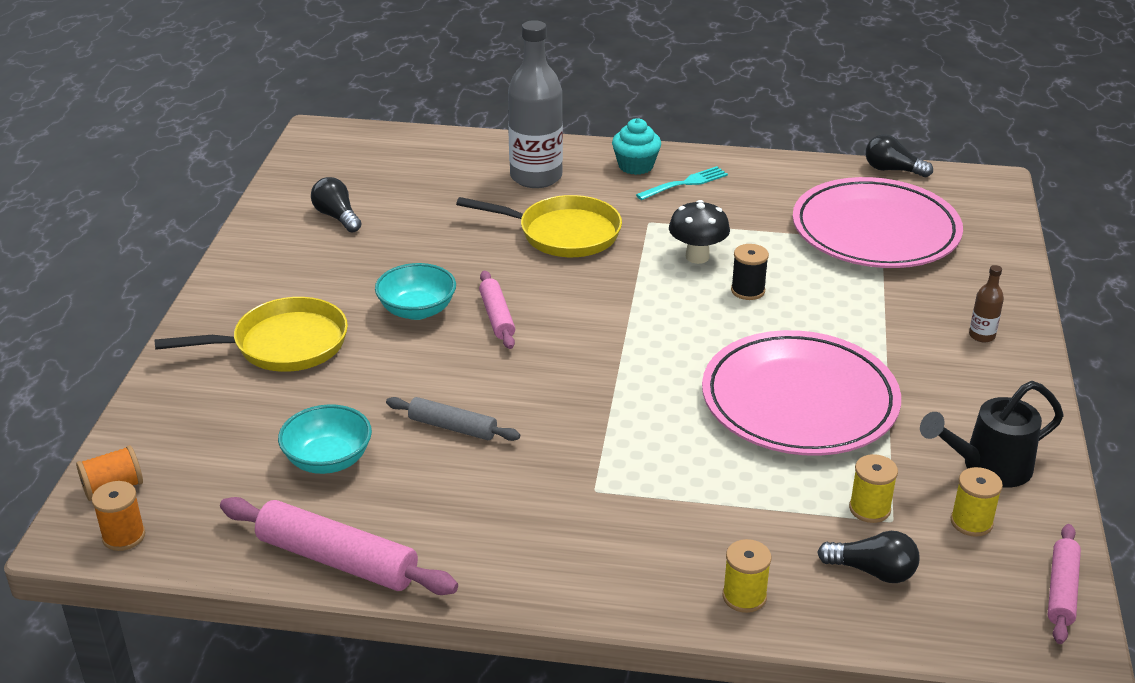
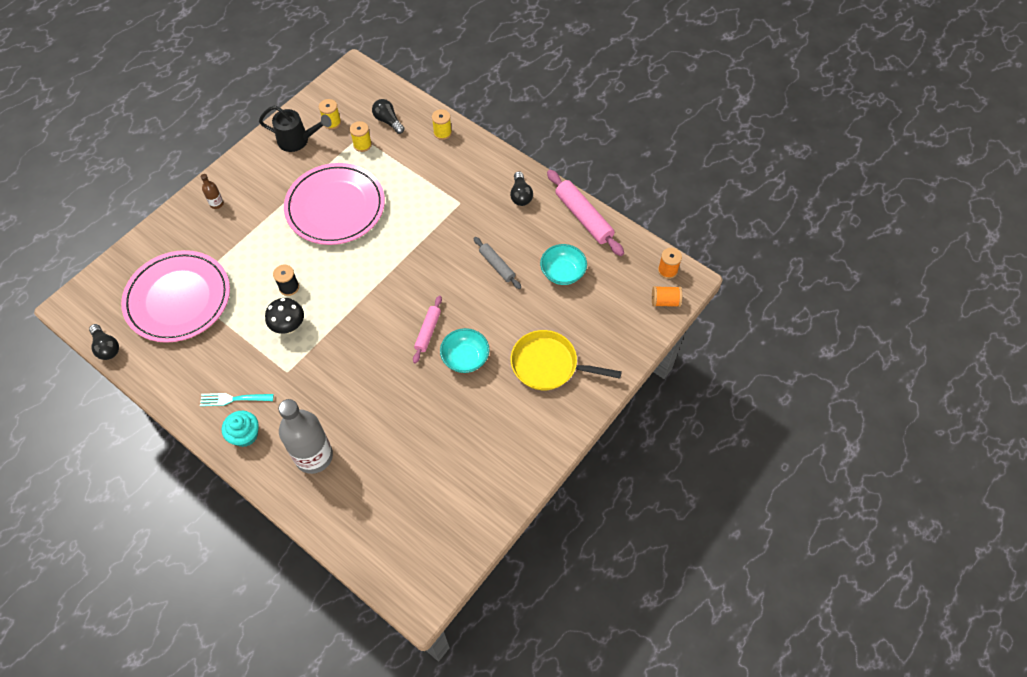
camera: 150 degrees left, 25 degrees up
(337, 217) = (462, 476): black light bulb -> black light bulb (520, 195)
(562, 233) = (343, 386): yellow pan -> none
(1061, 590) = (332, 86): pink rolling pin -> none

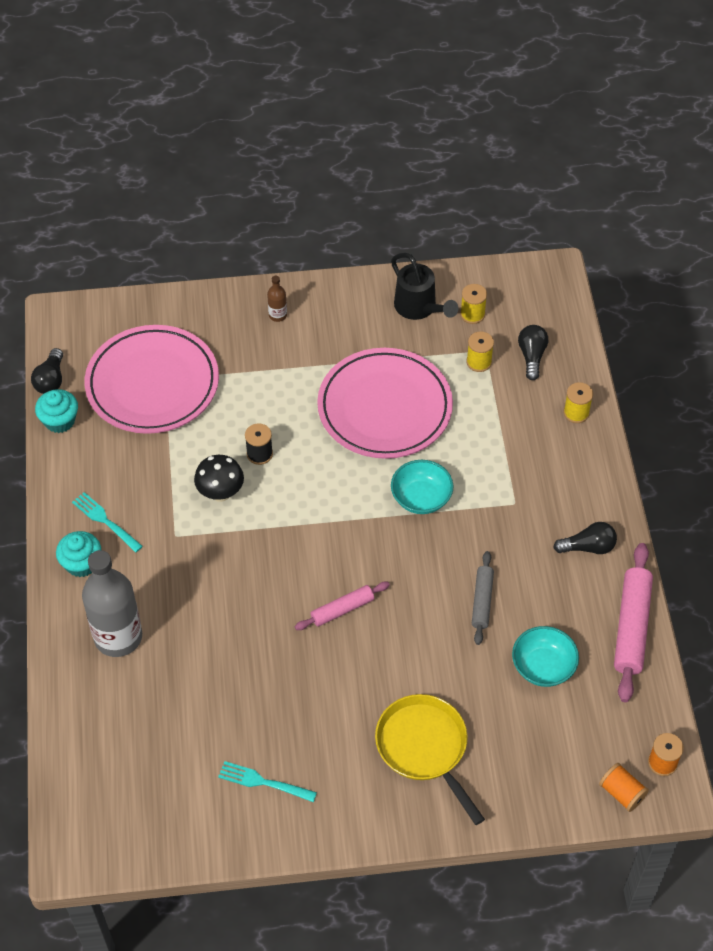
camera: 45 degrees right, 5 degrees down
(139, 366) = (59, 421): none -> turquoise cupcake
(465, 358) = (350, 668): turquoise bowl -> turquoise bowl (421, 498)
(484, 459) = (264, 782): none -> turquoise fork
(520, 195) = (588, 547): black light bulb -> black light bulb turned 135 degrees counterclockwise

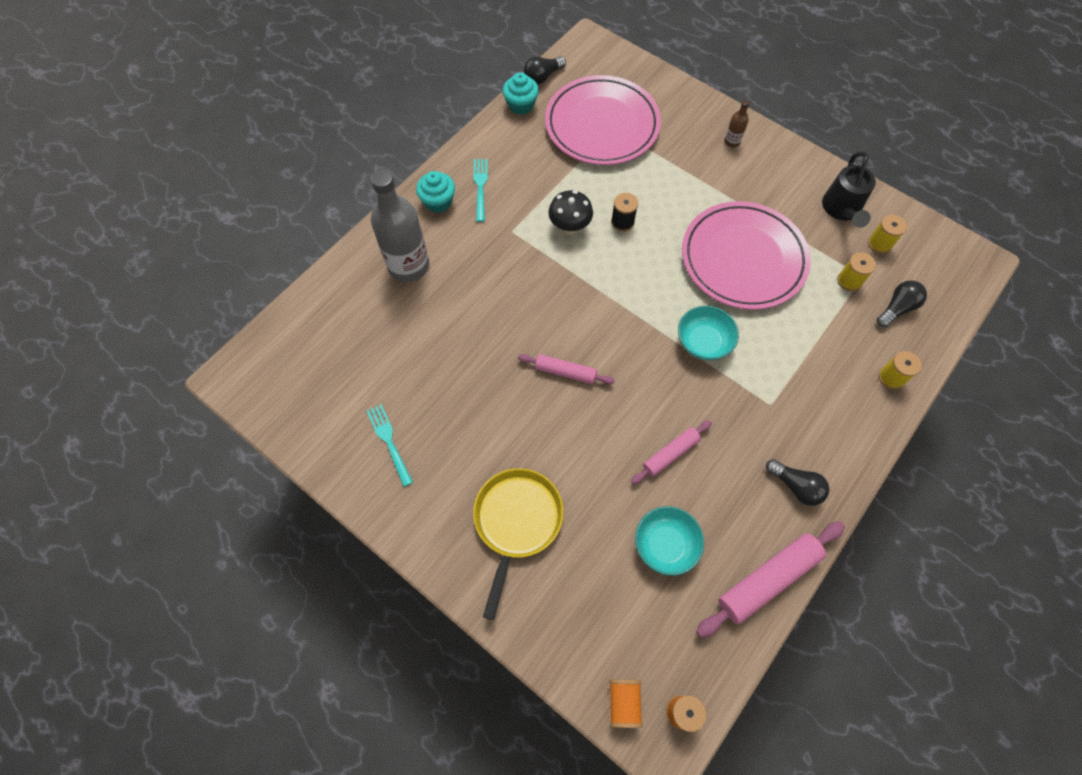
camera: 45 degrees right, 10 degrees up
(482, 601) = (670, 454): grey rolling pin -> pink rolling pin

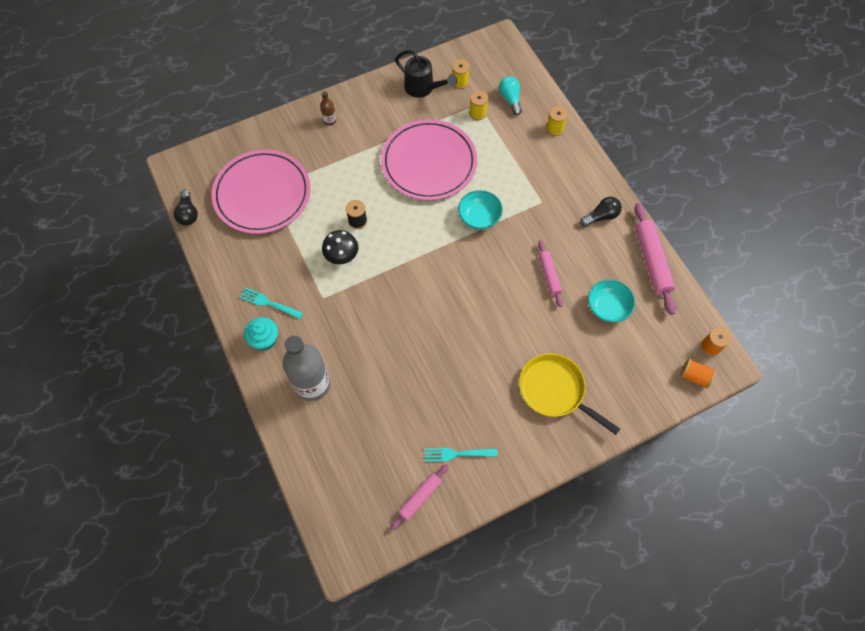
camera: 65 degrees left, 0 degrees up
(521, 105) = (206, 241): turquoise cupcake -> none
(565, 372) = (459, 312): pink rolling pin -> pink rolling pin (420, 497)
(897, 308) = (510, 99): black light bulb -> turquoise light bulb

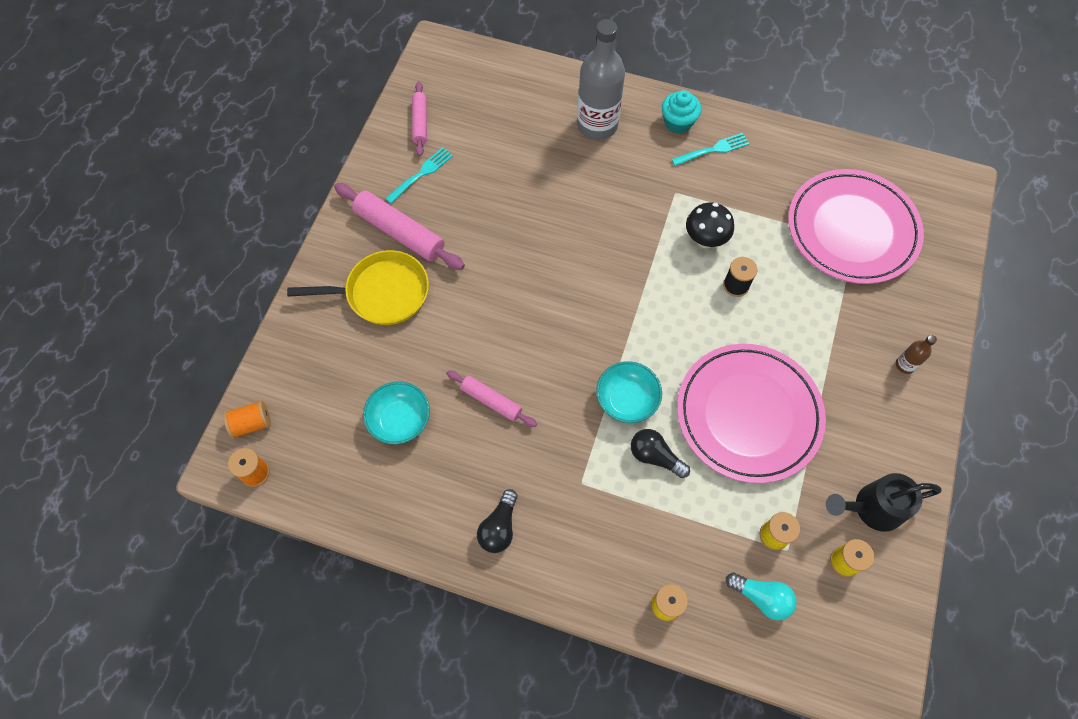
camera: 135 degrees right, 0 degrees up
(188, 213) = (884, 156): black light bulb -> black light bulb (655, 456)
(651, 261) = (394, 520): pink rolling pin -> pink rolling pin (400, 232)

